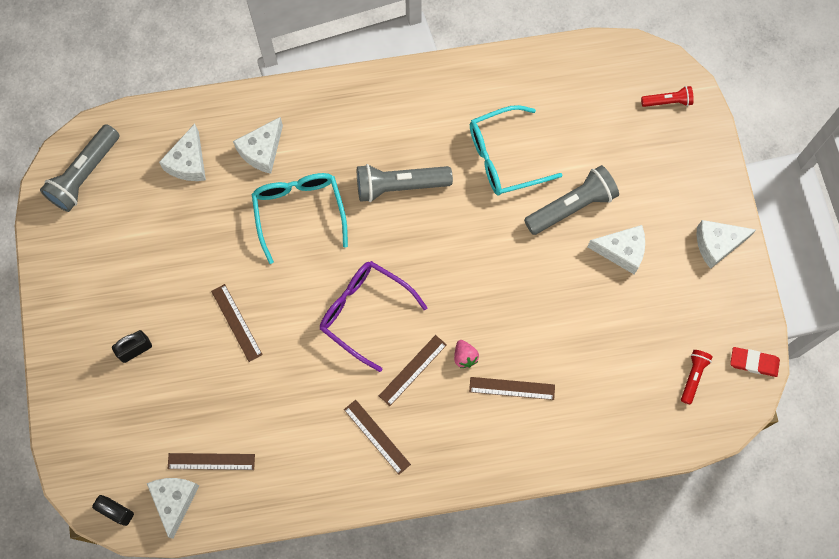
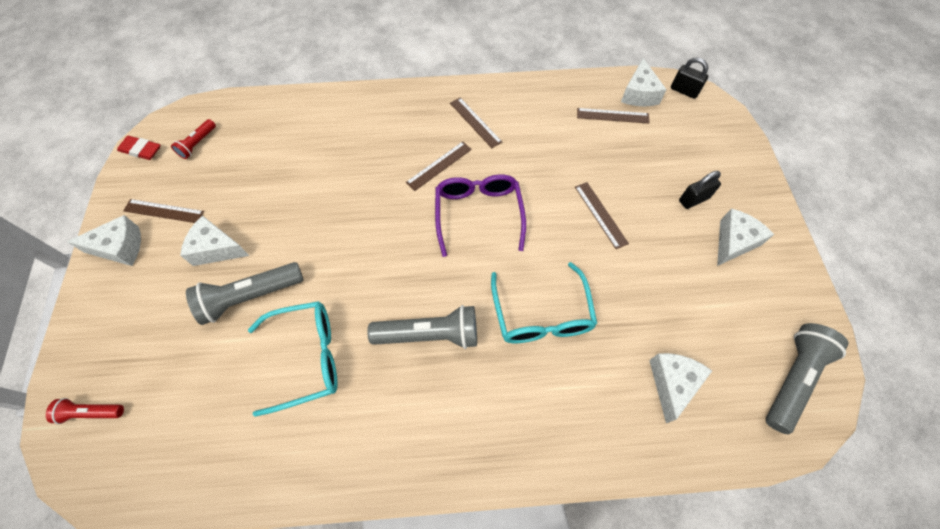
camera: 175 degrees left, 10 degrees down
(262, 151) = (586, 390): white cheese -> white cheese (733, 242)
(364, 312) = (478, 214): purple glasses -> purple glasses turned 135 degrees counterclockwise
(465, 357) = (391, 172): pink strawberry -> none
(512, 388) = (355, 146): brown ruler -> brown ruler (164, 211)

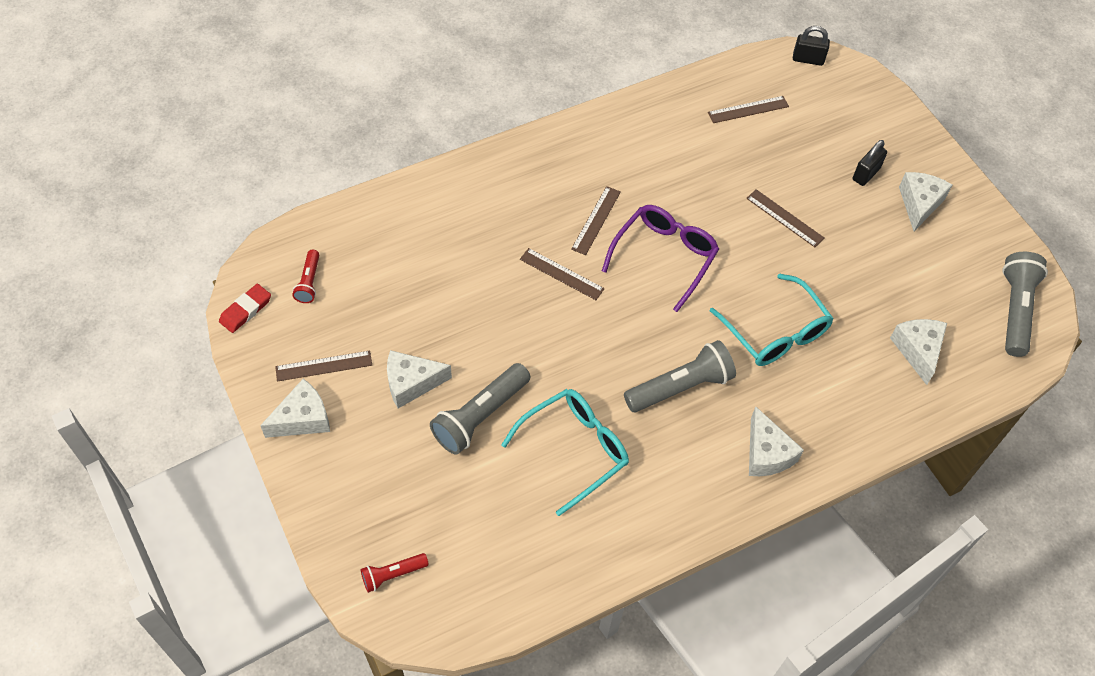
camera: 25 degrees left, 5 degrees down
(141, 150) = (245, 310): red eraser -> red eraser turned 45 degrees counterclockwise
(475, 122) = (608, 160): brown ruler -> brown ruler (561, 274)
(478, 214) = (664, 257): purple glasses -> purple glasses turned 60 degrees clockwise
(639, 94) = (764, 76): white cheese -> white cheese (767, 453)

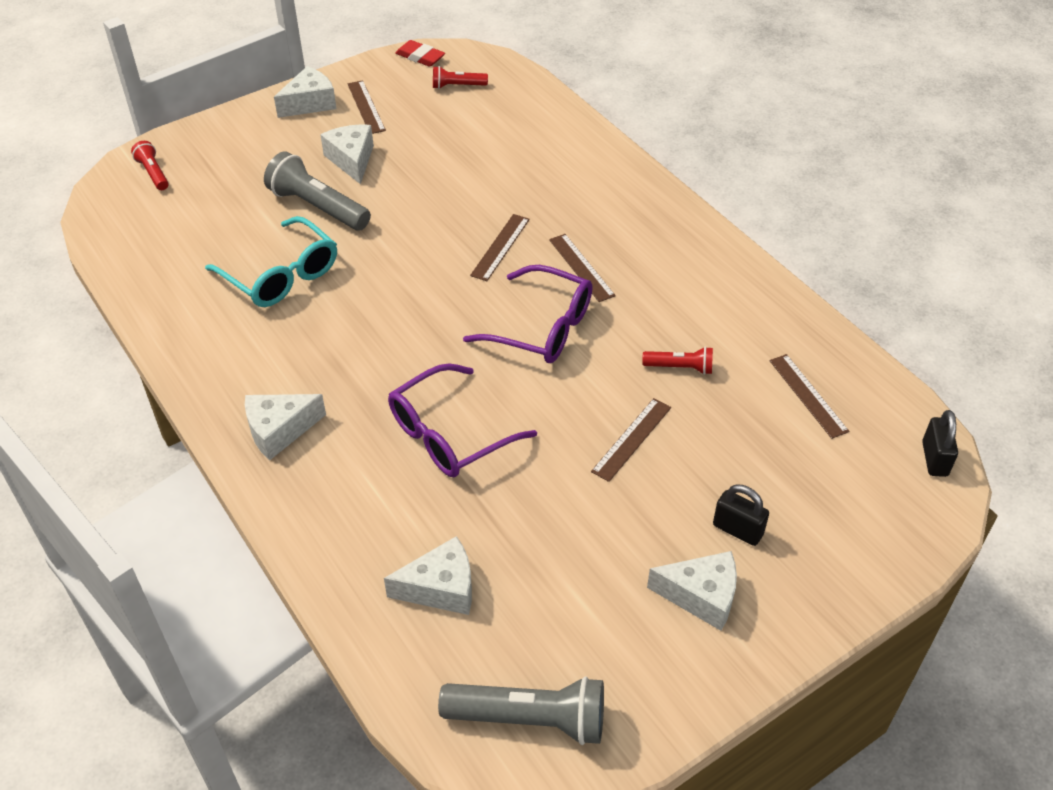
camera: 85 degrees right, 10 degrees down
(303, 418) = (310, 103): white cheese -> white cheese turned 90 degrees counterclockwise
(596, 220) = (581, 267): brown ruler -> brown ruler turned 45 degrees clockwise
(680, 387) = (363, 352): grey flashlight -> none
(715, 176) = (680, 367): none -> red flashlight
(775, 332) = (449, 434): turquoise glasses -> purple glasses

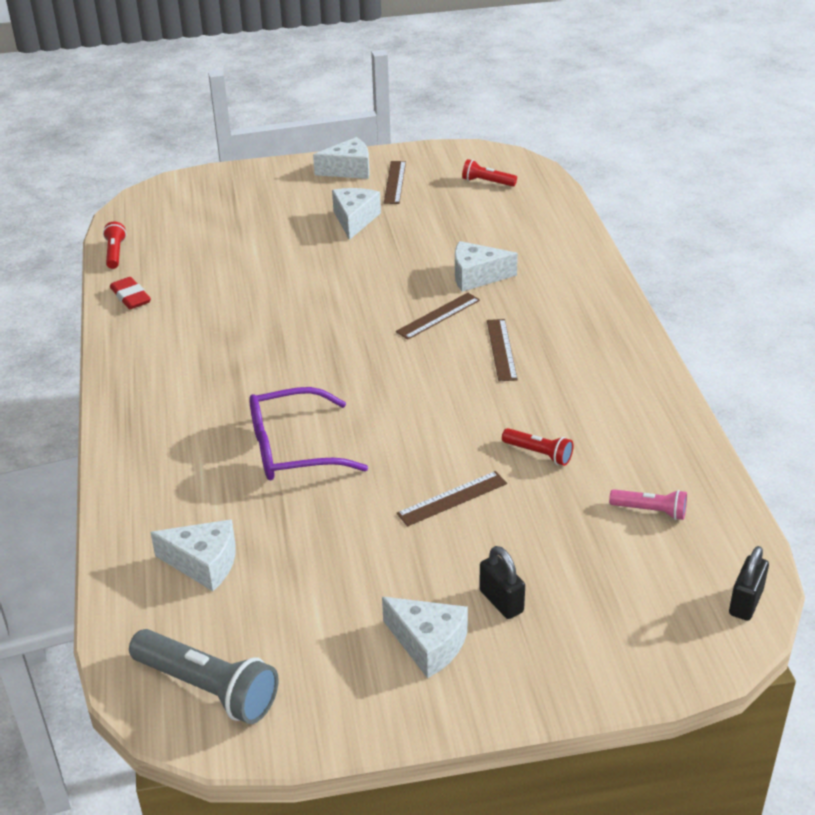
camera: 25 degrees right, 10 degrees down
(153, 173) = (186, 195): red flashlight -> red flashlight (115, 253)
(279, 431) = (155, 407): white cheese -> white cheese (476, 276)
(281, 275) = (236, 293): turquoise glasses -> none
(317, 207) = (301, 249): grey flashlight -> none
(420, 57) = (469, 153): red eraser -> red eraser (130, 297)
(542, 328) = (432, 388): purple glasses -> none
(808, 395) = (650, 511): brown ruler -> pink flashlight

